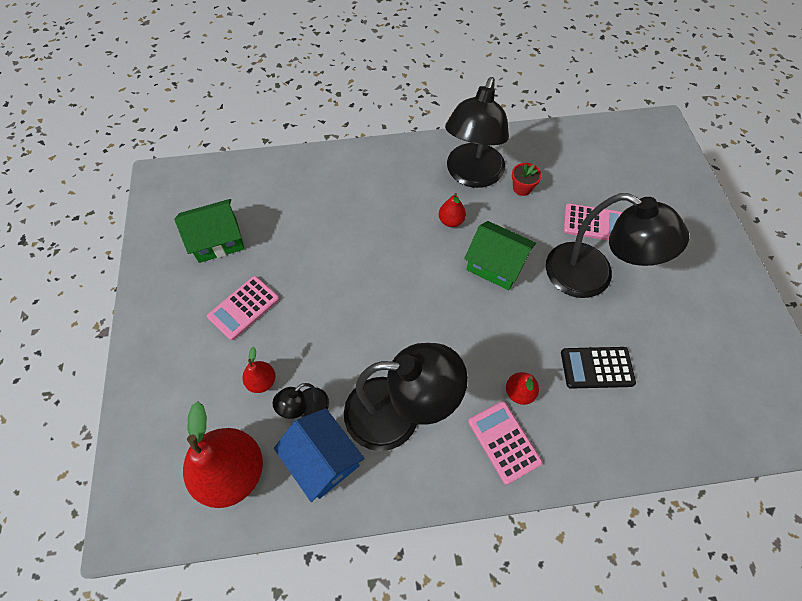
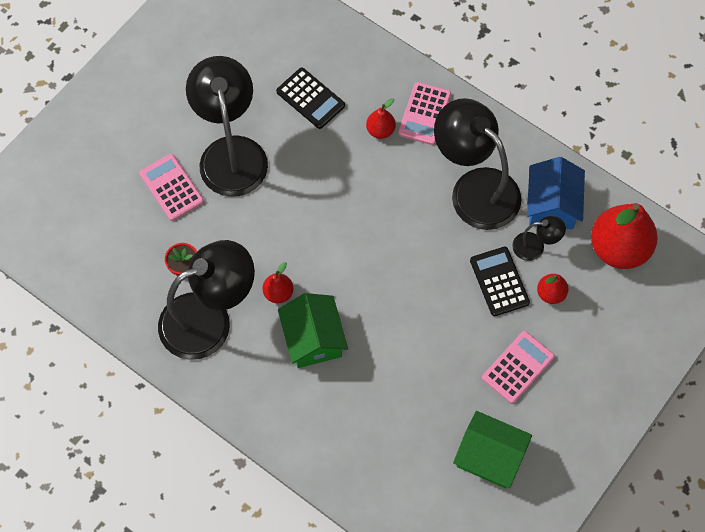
camera: 135 degrees left, 5 degrees up
(244, 308) = (518, 367): pink calculator -> pink calculator turned 45 degrees counterclockwise
(310, 356) = (499, 281): none -> black calculator
(496, 265) = (288, 225): green house -> green house (313, 339)

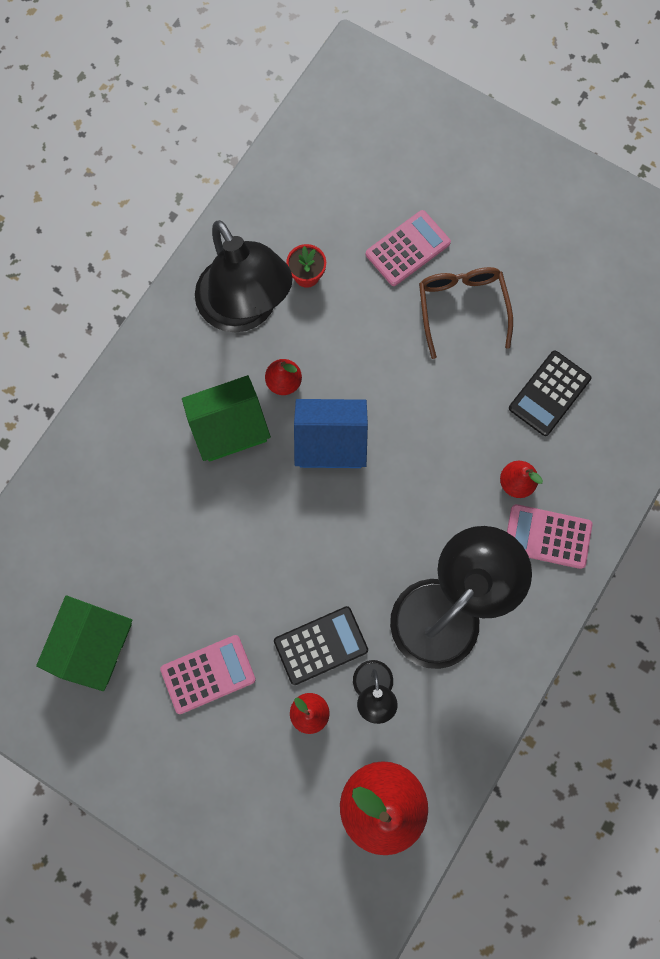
camera: 85 degrees right, 10 degrees up
(231, 152) = (462, 309): black lamp -> brown glasses
(518, 367) = (208, 674): pink calculator -> pink calculator turned 60 degrees counterclockwise
(552, 205) = (435, 710): blue house -> blue house (330, 441)

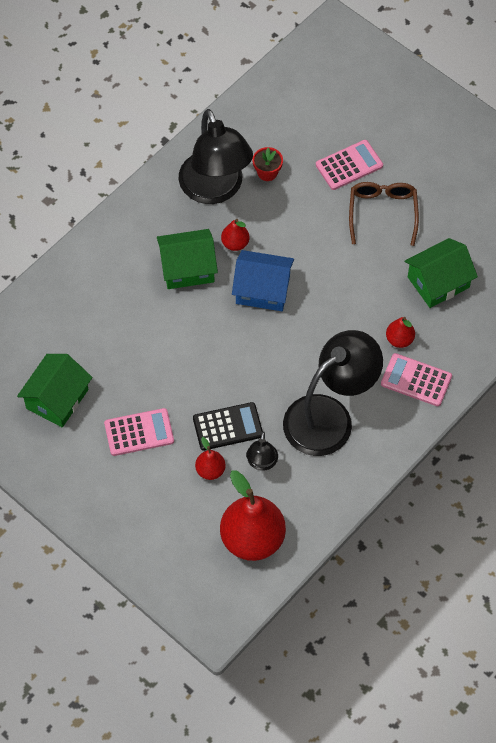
camera: 10 degrees right, 15 degrees down
(549, 393) = (438, 282): black calculator -> green house

